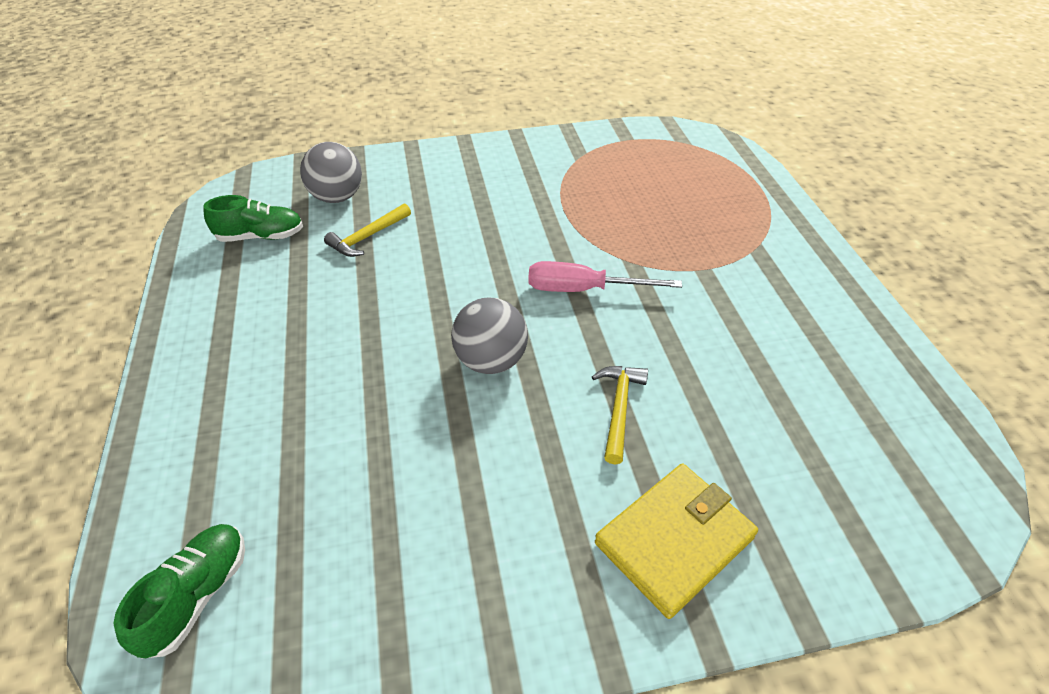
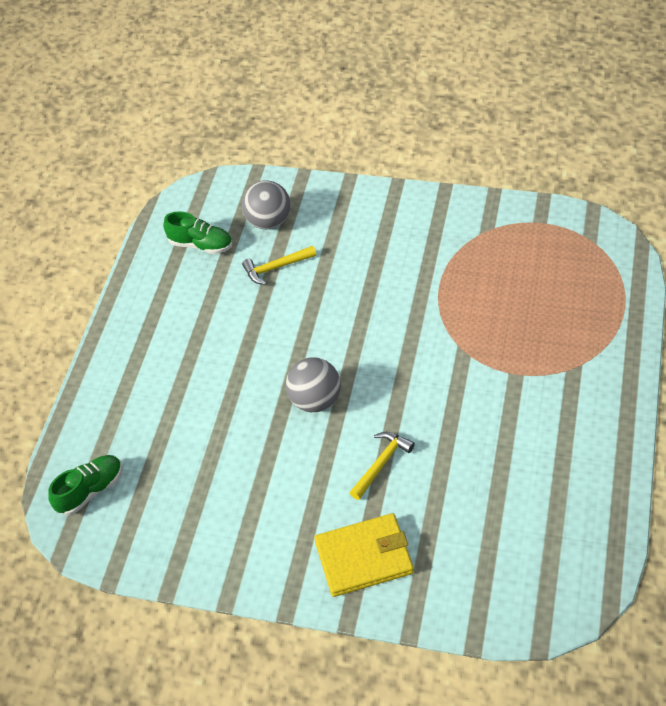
camera: 30 degrees right, 5 degrees up
(583, 289) = (411, 363): pink screwdriver -> none

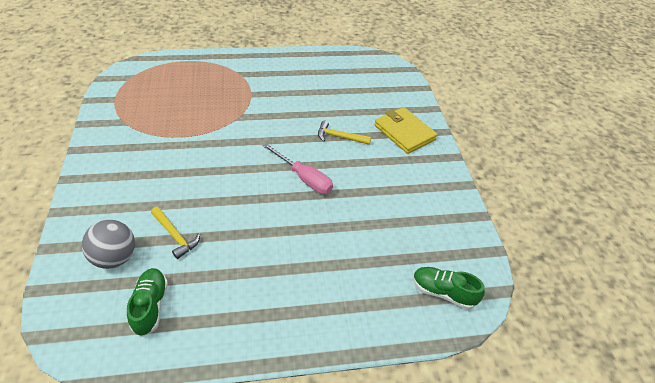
camera: 120 degrees left, 5 degrees down
(315, 400) = (304, 178): grey ball -> pink screwdriver

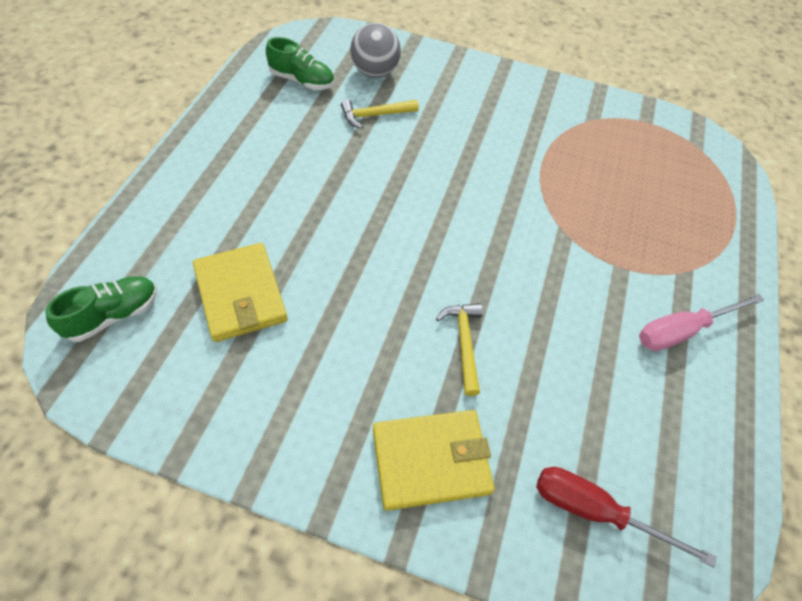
camera: 115 degrees right, 10 degrees up
(304, 178) = (397, 257): pink screwdriver -> pink screwdriver (682, 330)
(340, 137) = (464, 343): yellow hammer -> yellow hammer turned 45 degrees counterclockwise
(381, 237) = (240, 294): none -> yellow wallet
(384, 85) = (595, 511): none -> red screwdriver

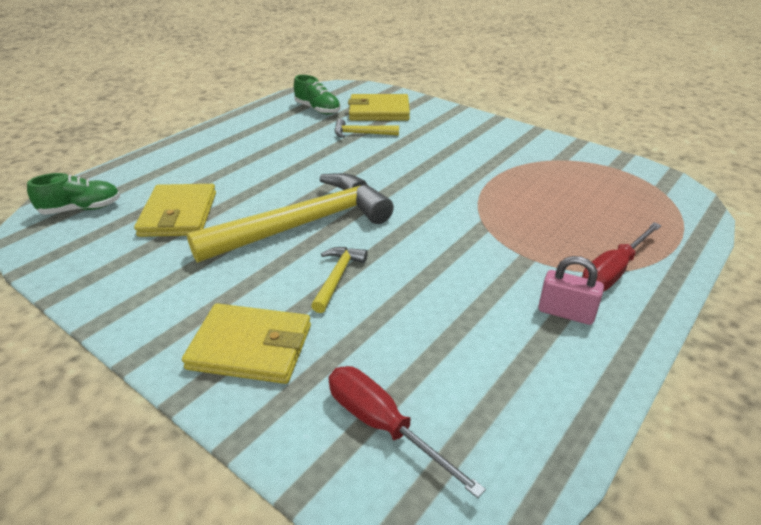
camera: 25 degrees right, 20 degrees down
(374, 72) = (379, 111): grey ball -> yellow wallet
(389, 276) = (303, 224): none -> yellow hammer
(682, 330) = (566, 313): pink screwdriver -> pink padlock
(698, 267) = (613, 271): none -> red screwdriver

